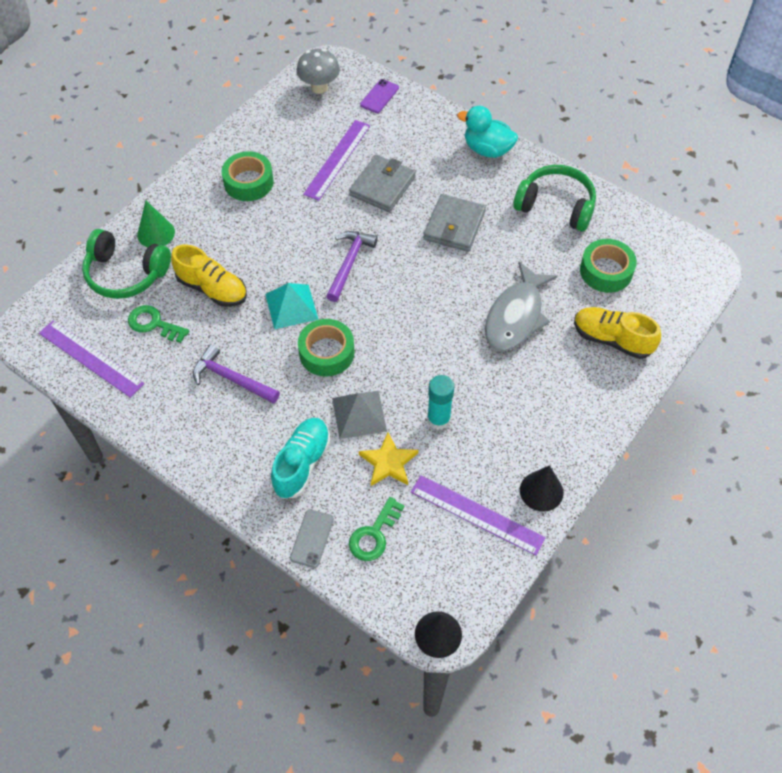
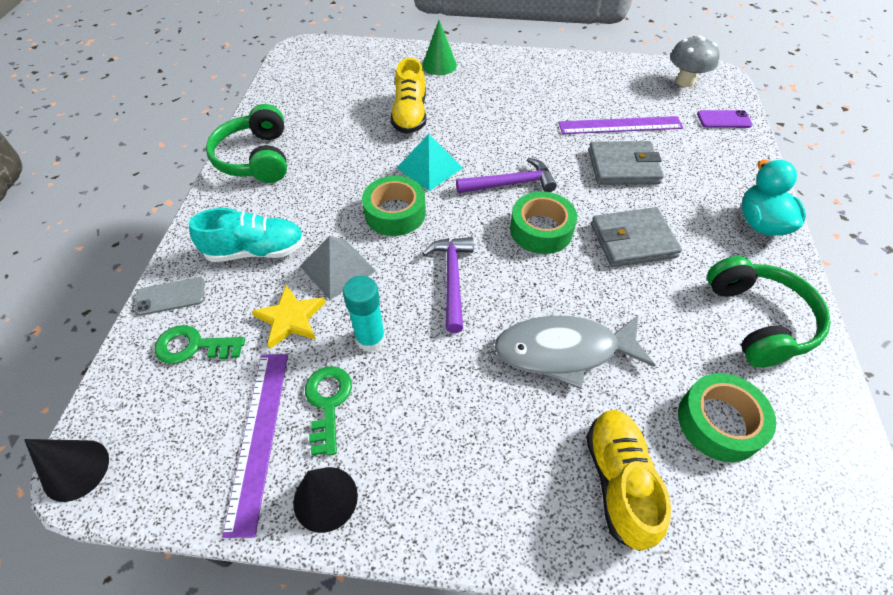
camera: 60 degrees right, 5 degrees down
(91, 358) = (295, 85): purple ruler -> none
(126, 274) = (387, 68): green headphones -> green headphones (256, 158)
(154, 324) = (350, 101): green key -> green key (328, 403)
(232, 379) = (324, 165): purple hammer -> purple hammer (452, 279)
(248, 182) = (538, 87): green tape -> green tape (541, 230)

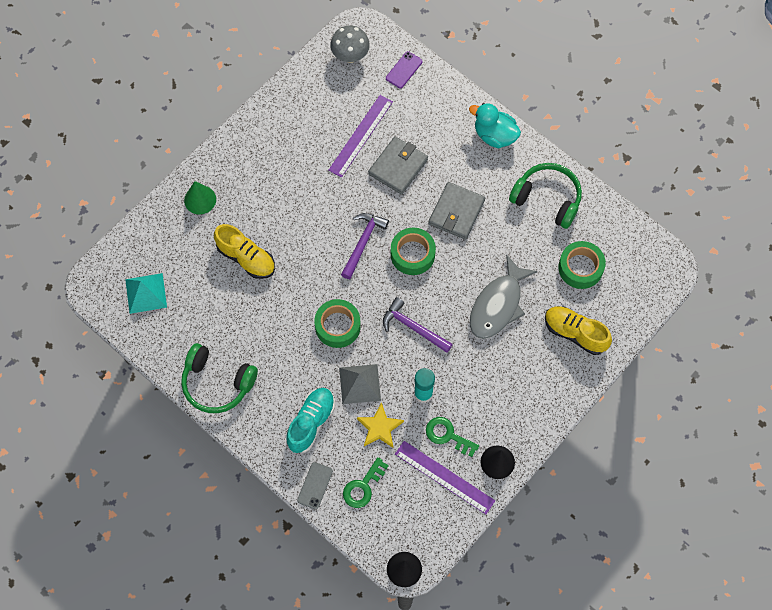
camera: 55 degrees left, 15 degrees up
(429, 168) = (311, 280): turquoise pyramid -> turquoise pyramid (146, 293)

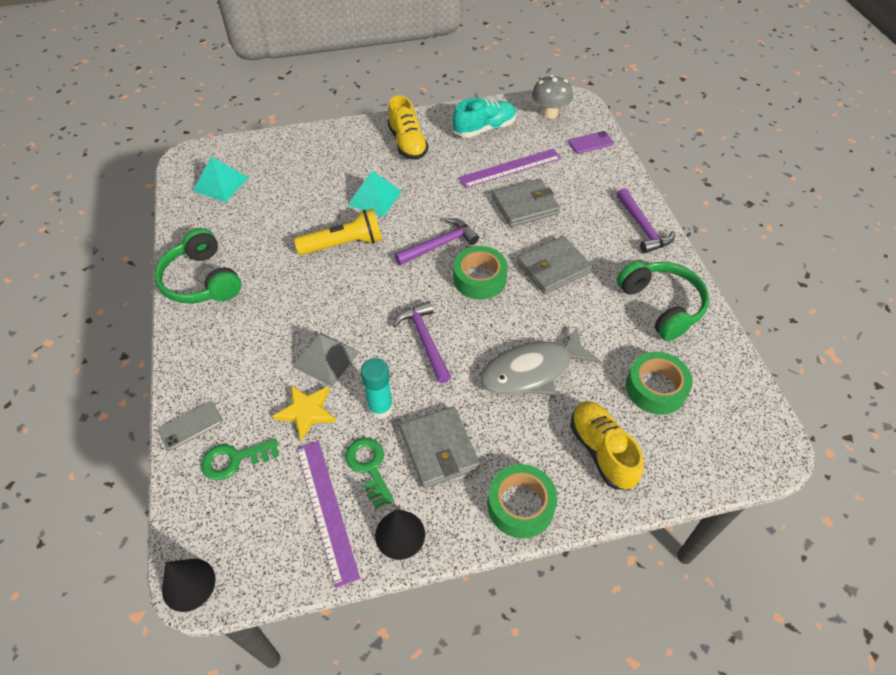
camera: 35 degrees right, 15 degrees down
(200, 199) = (331, 146): green cone -> none
(246, 258) = (326, 202): yellow shoe -> yellow shoe (407, 143)
(280, 230) = (375, 198): none -> turquoise pyramid
(293, 287) = (343, 244): none -> yellow flashlight
(311, 423) = (246, 365): turquoise shoe -> turquoise shoe (484, 129)
(337, 326) = (353, 297): green tape -> green tape (520, 505)
(480, 396) = (439, 449): none -> grey wallet
(494, 135) = (642, 227): turquoise duck -> purple hammer

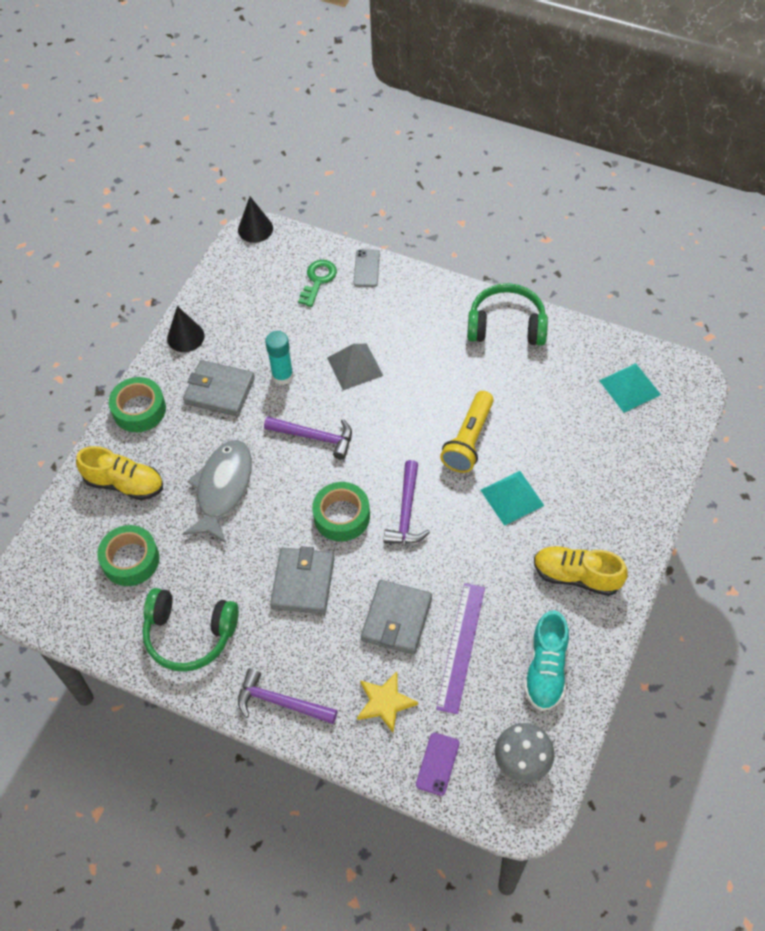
camera: 130 degrees right, 5 degrees up
(306, 412) = (319, 333): yellow star -> yellow star (385, 702)
(326, 510) = (237, 309): purple ruler -> none
(369, 467) = (244, 345): green key -> none

